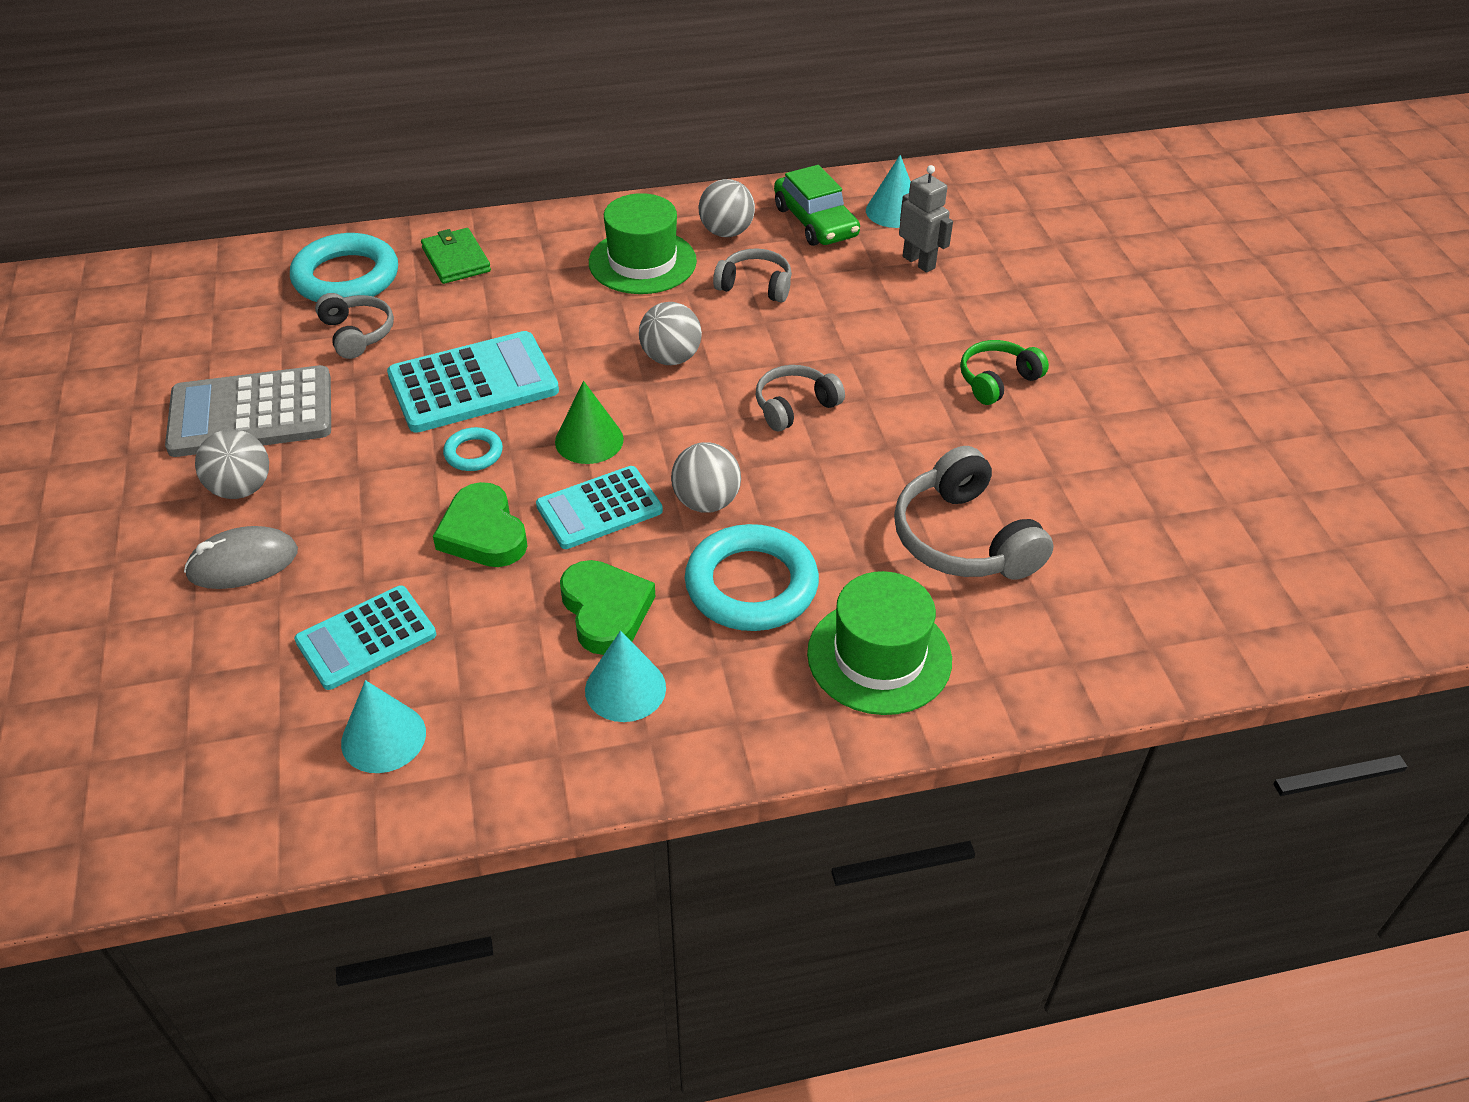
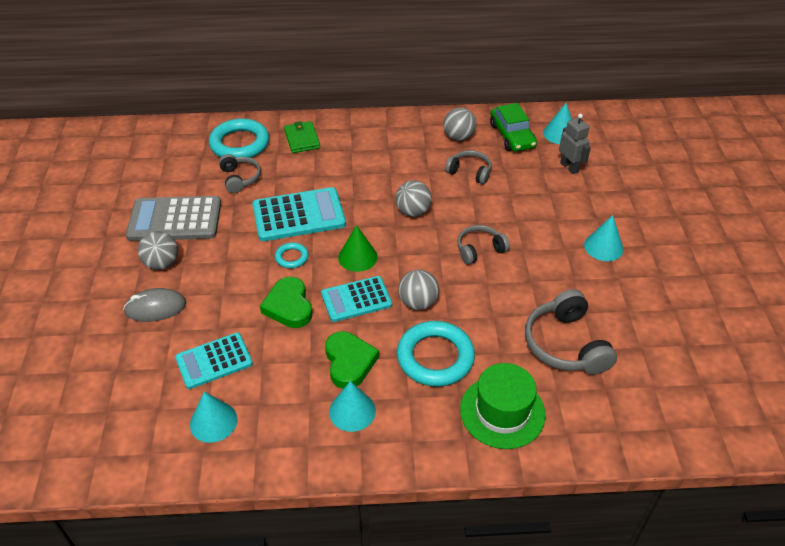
camera: 10 degrees right, 0 degrees up
(642, 262) = (407, 151): green hat -> none
(997, 380) = (603, 247): green headphones -> turquoise cone

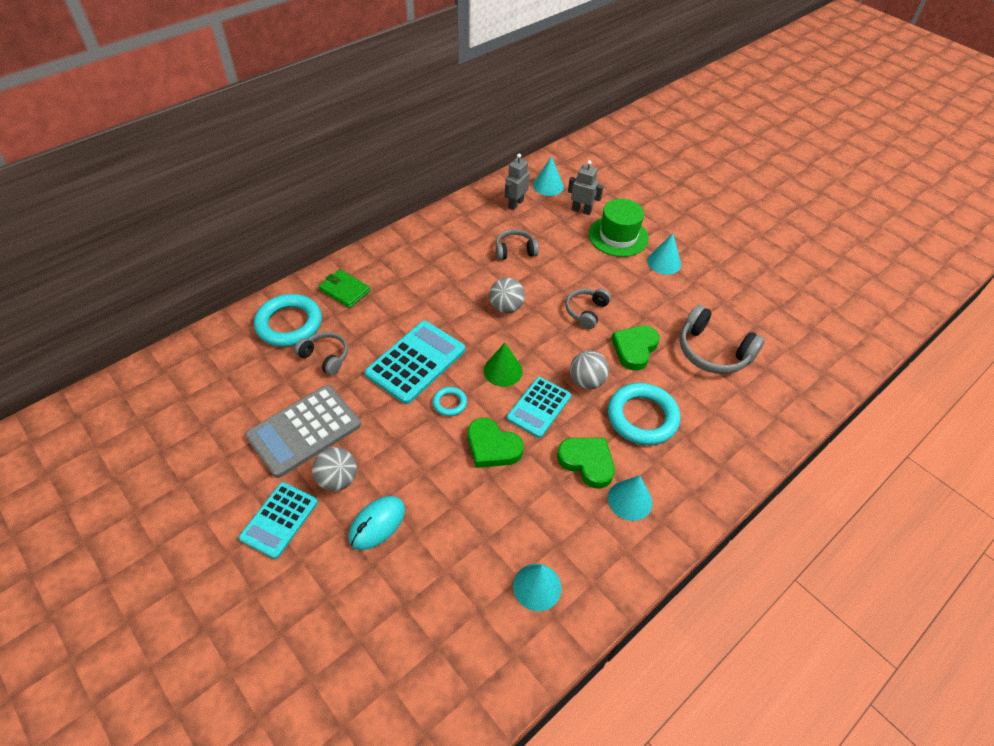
camera: 40 degrees left, 5 degrees up
(155, 308) = (377, 524): grey mouse -> turquoise mouse
(214, 361) = (481, 535): turquoise calculator -> turquoise calculator (279, 520)
(458, 137) = (476, 224): grey ball -> none
(490, 301) = (634, 349): none -> green heart
(502, 412) = (725, 428): green hat -> green hat (618, 236)
(512, 136) = (515, 204): green car -> grey robot

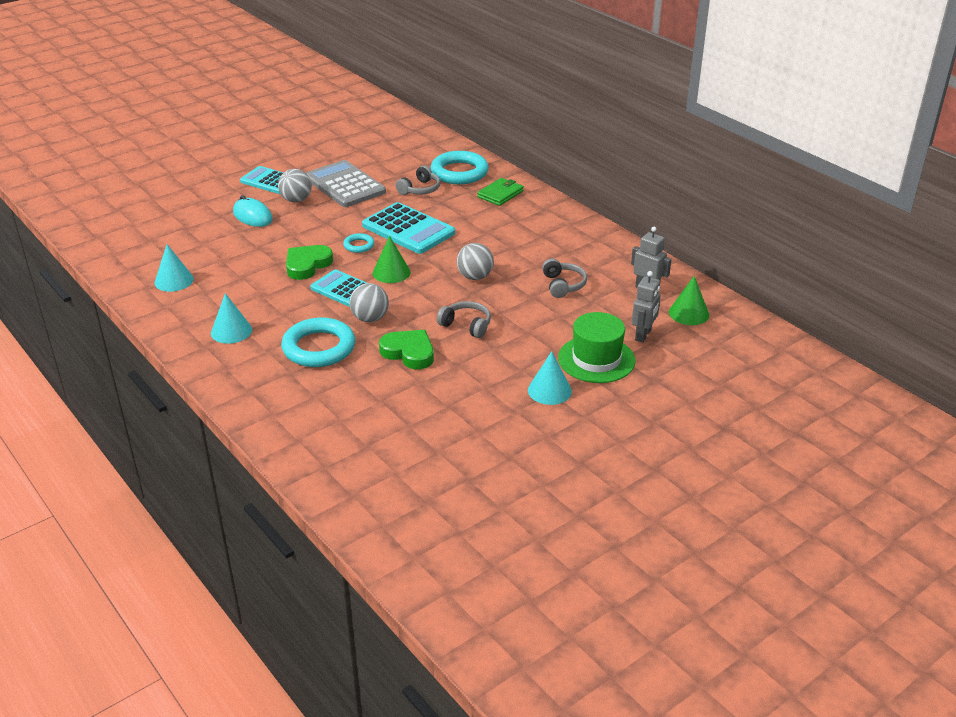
camera: 95 degrees right, 15 degrees down
(548, 186) = (689, 313): turquoise cone -> green cone
(587, 462) = (277, 312): green heart -> none
(712, 352) = (397, 408): grey headphones -> none

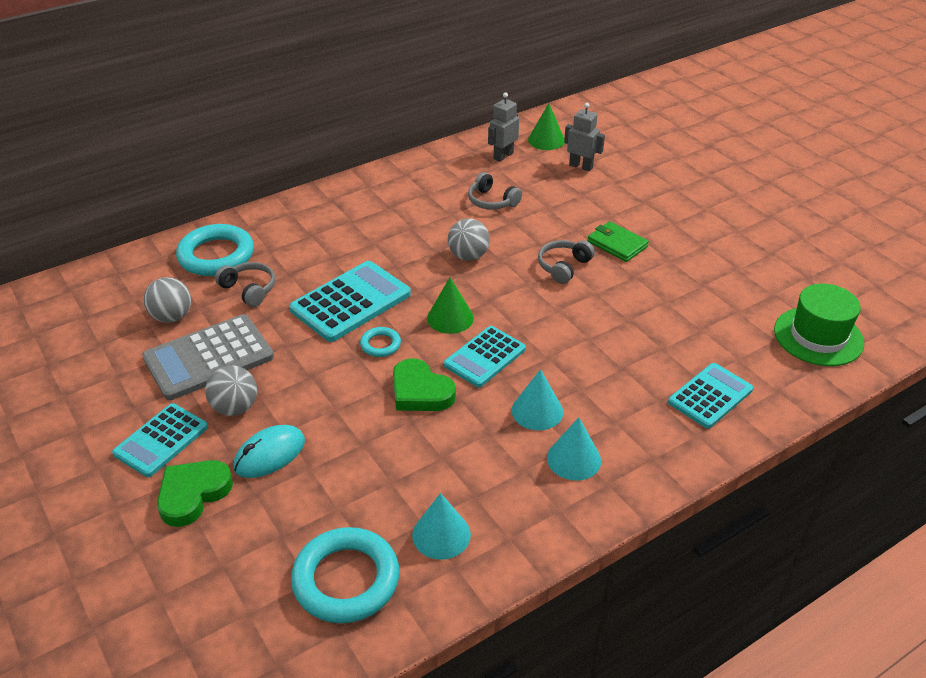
camera: 85 degrees left, 5 degrees up
(293, 400) = (710, 396): none -> turquoise calculator
(319, 348) = (608, 377): turquoise ring -> turquoise ring (346, 580)
(370, 318) = (548, 336): grey ball -> grey ball (172, 317)
(409, 352) = (614, 308): green heart -> green heart (193, 494)
(500, 194) = (286, 228): green wallet -> green wallet (617, 244)
(549, 390) = (670, 224): turquoise cone -> turquoise cone (537, 411)
(563, 285) = (491, 201): grey headphones -> grey headphones turned 135 degrees counterclockwise
(596, 359) = (620, 194): green hat -> green hat (818, 336)

